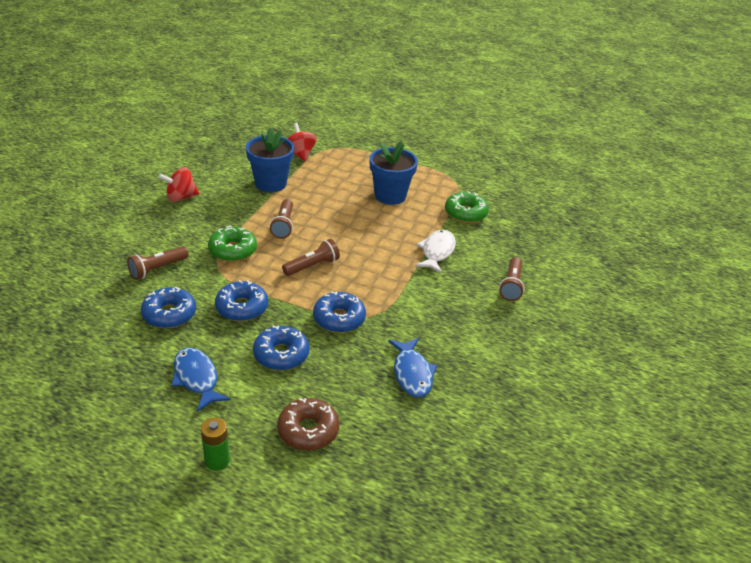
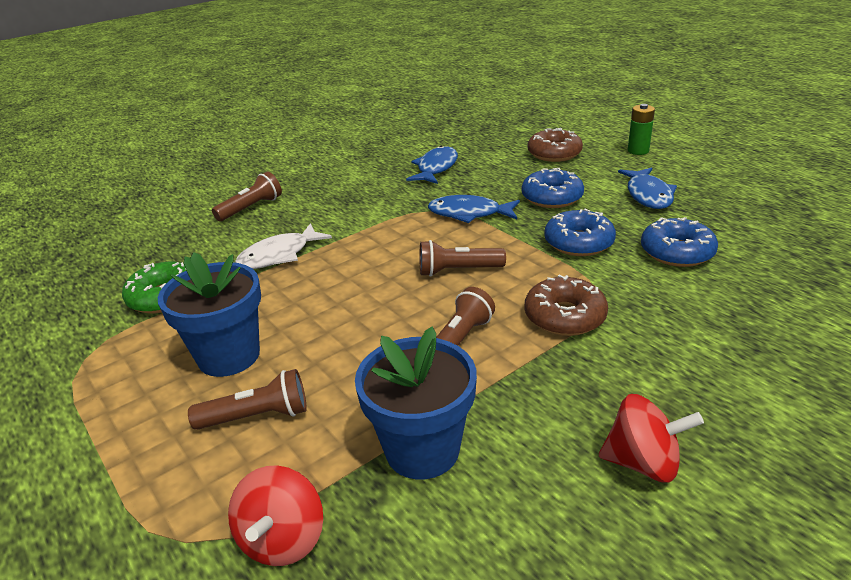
camera: 145 degrees left, 5 degrees down
(157, 269) = (695, 312): brown flashlight -> brown flashlight (257, 416)
(233, 250) = (564, 316): green donut -> brown donut
(339, 318) = (469, 214): blue donut -> blue fish

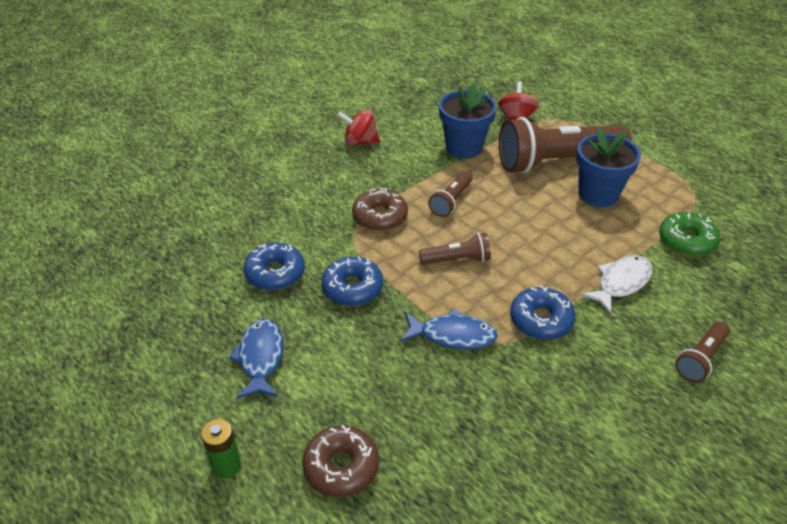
camera: 175 degrees right, 10 degrees up
(257, 416) = (557, 162): brown flashlight -> brown flashlight, size x2.12
(436, 168) = (503, 438): blue fish -> none
(552, 197) = (363, 359): blue donut -> blue donut (541, 320)

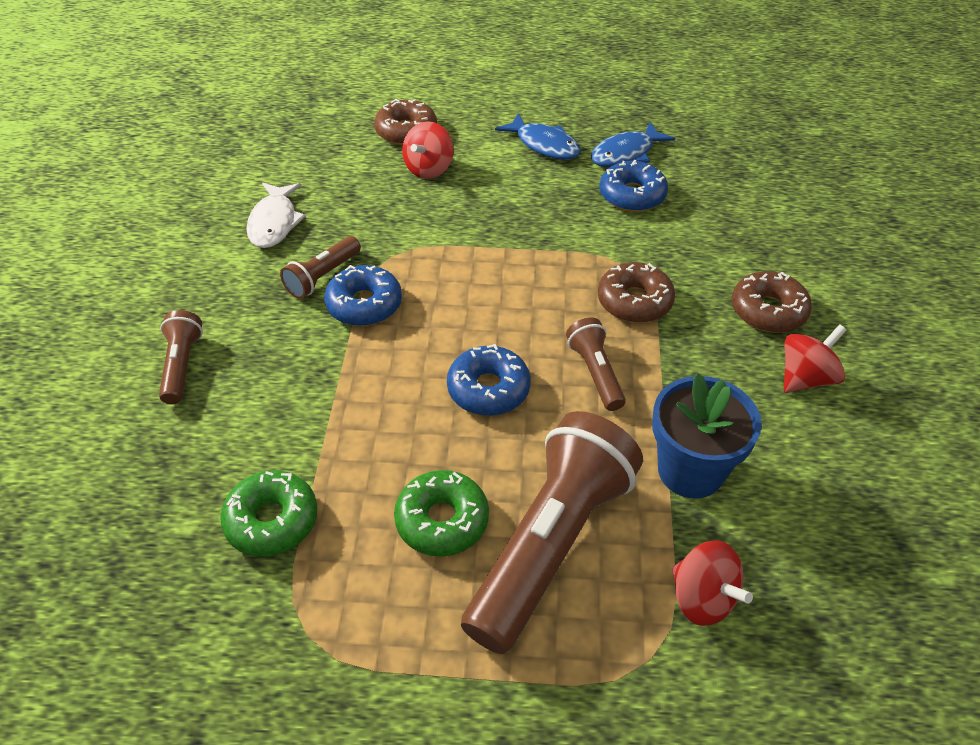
camera: 135 degrees right, 5 degrees up
(226, 465) = (475, 95): green battery -> none
(324, 171) = (768, 311): none -> brown donut
(352, 288) = (556, 225): blue donut -> blue donut (488, 389)
(374, 404) = (429, 169): none -> red spinning top
(452, 335) = (427, 244): blue fish -> blue fish (626, 154)
(457, 259) = (504, 309): brown flashlight -> brown flashlight (323, 277)
(598, 194) = (442, 520): blue flower pot -> green donut
(620, 283) = (315, 398): white fish -> white fish (274, 223)

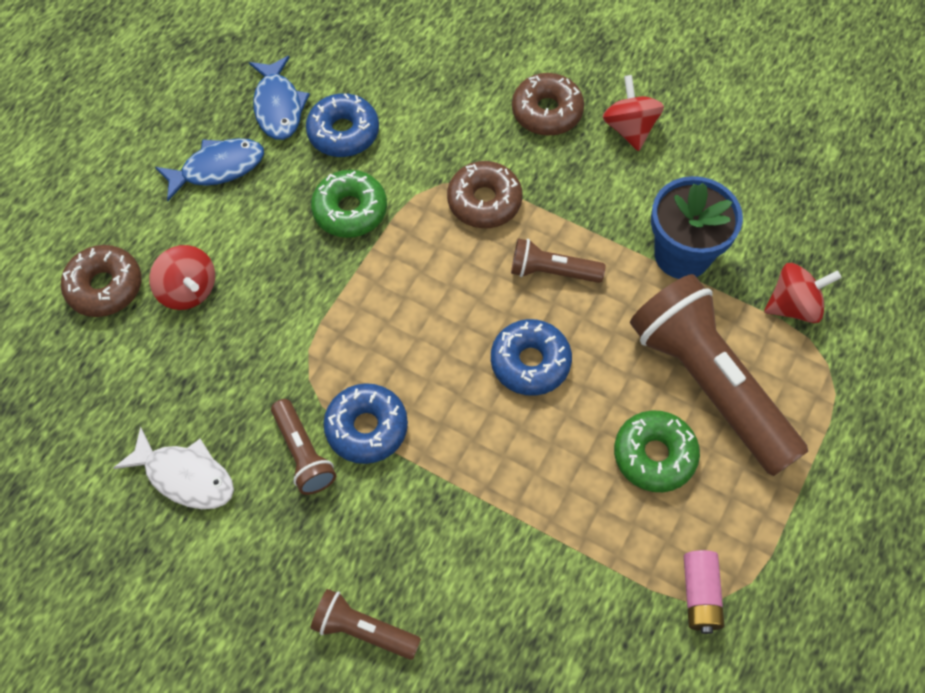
camera: 65 degrees left, 15 degrees up
(272, 520) = (597, 594): green donut -> green donut (350, 210)
(303, 612) = (700, 595): none -> pink battery

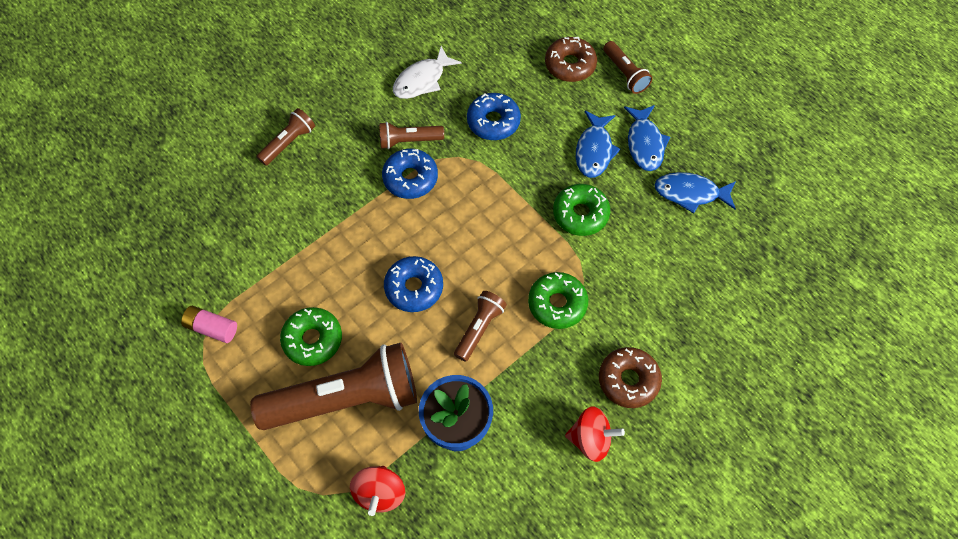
camera: 110 degrees right, 0 degrees up
(104, 216) = (625, 74): none -> brown flashlight
(188, 290) = (550, 107): red spinning top -> none
(246, 220) = (594, 150): none -> blue fish
(343, 132) = (652, 229): blue donut -> blue donut (493, 121)
(484, 201) = (557, 304): brown donut -> green donut

